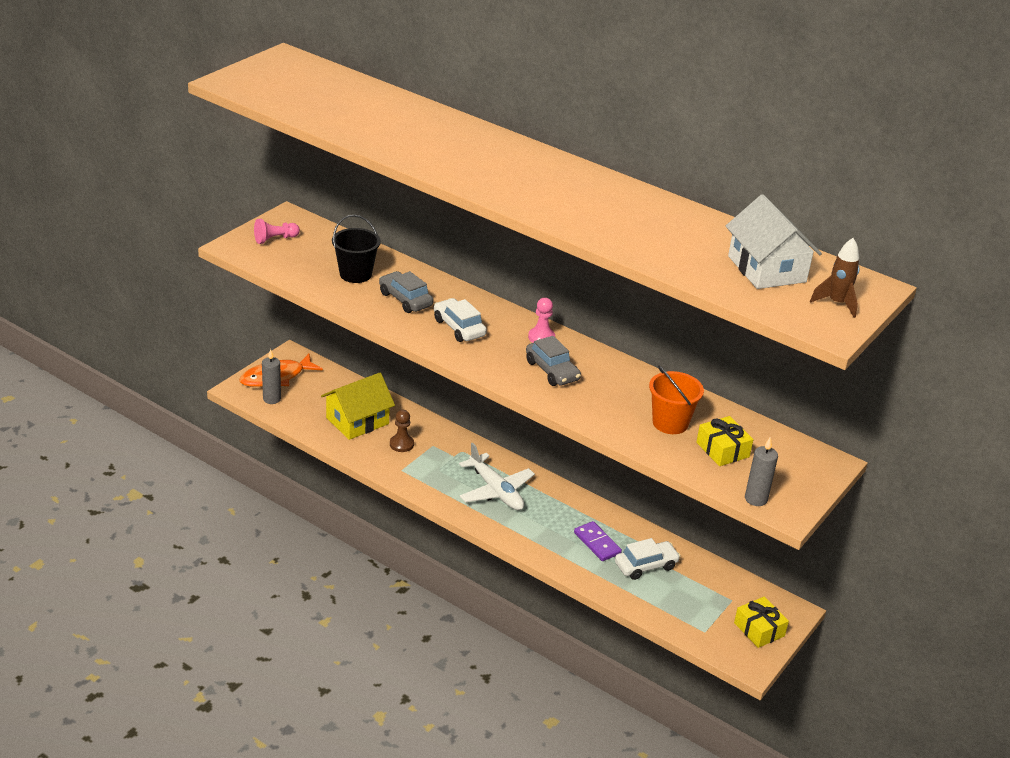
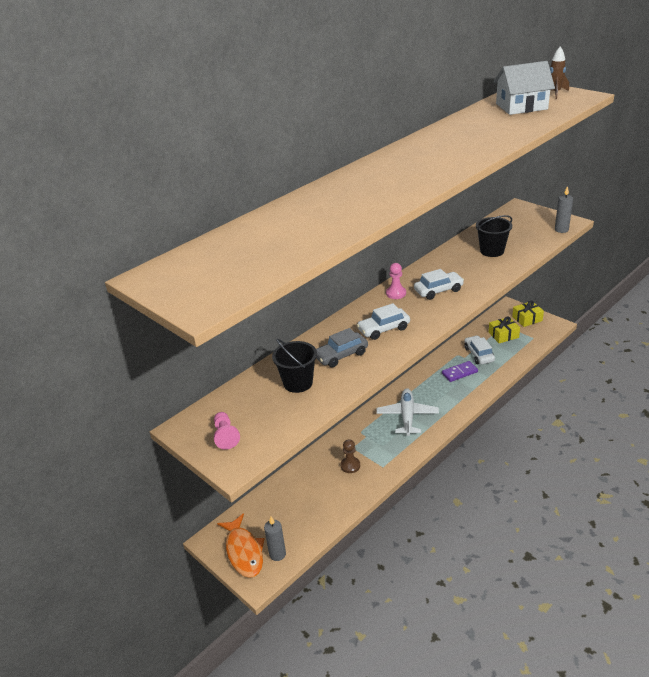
camera: 75 degrees left, 0 degrees up
(357, 421) = (317, 493): yellow house -> none
(496, 491) = (407, 416): white plane -> white plane turned 60 degrees counterclockwise
(552, 371) = (438, 290): grey car -> white car
(670, 423) = (492, 251): orange bucket -> black bucket
(722, 450) = (516, 236): yellow gift -> yellow gift (503, 335)

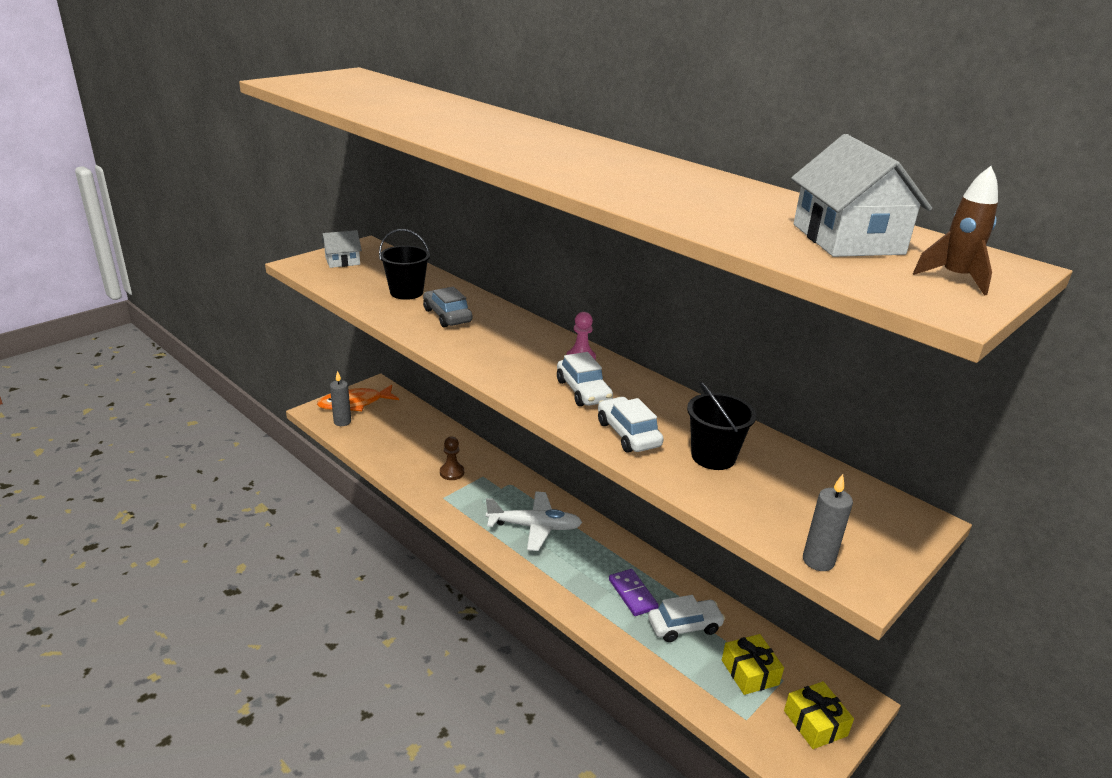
camera: 85 degrees right, 5 degrees down
(225, 436) = (342, 261): pink pawn -> white house
(383, 329) = (493, 344): white car -> white car (628, 434)

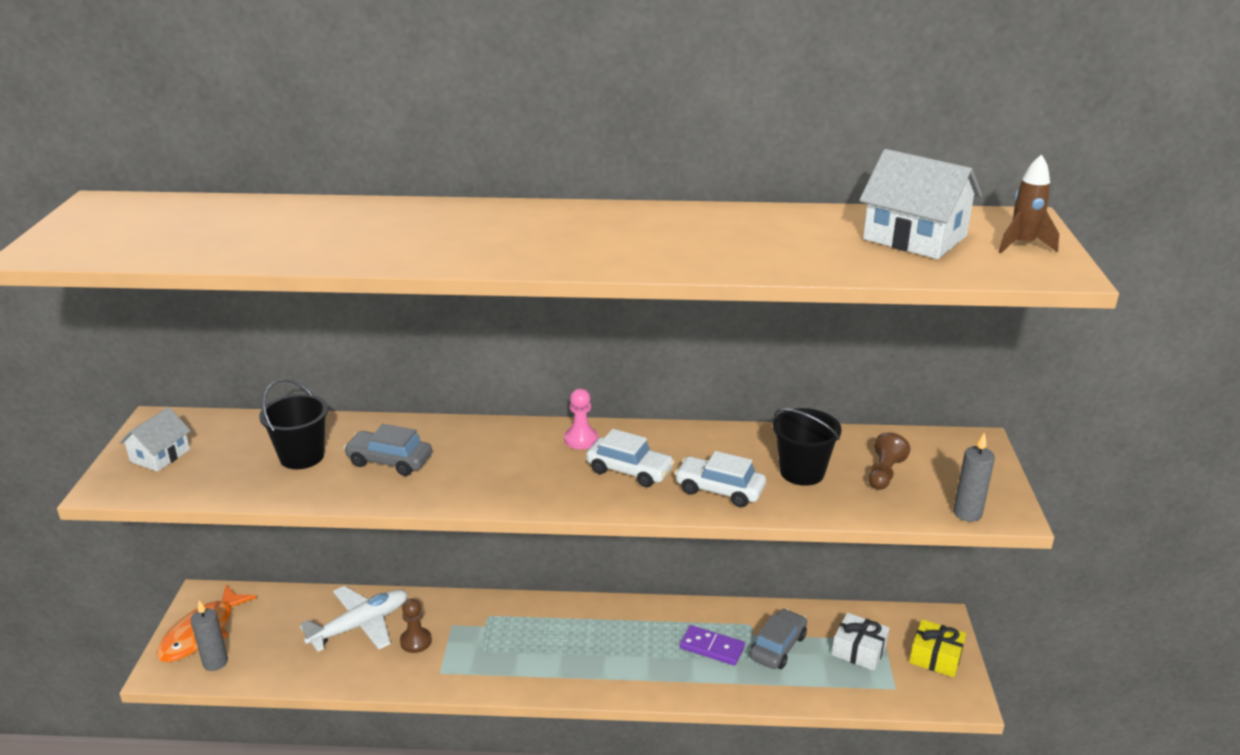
camera: 40 degrees left, 0 degrees up
(535, 527) = (562, 643): white plane -> white plane (360, 625)
(684, 626) = (778, 646): white car -> grey car
(750, 672) = (859, 650): yellow gift -> white gift
(785, 494) = (884, 473): none -> brown pawn

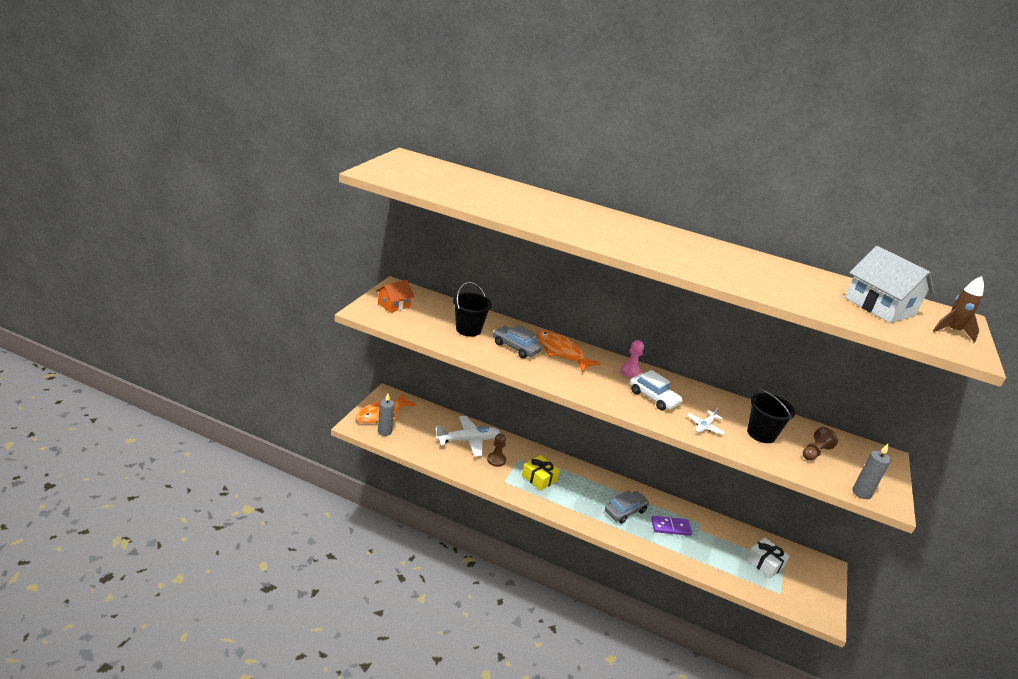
camera: 15 degrees right, 0 degrees up
(160, 455) = (394, 305): white house -> orange house
(464, 444) = (561, 352): none -> orange fish
(712, 647) = (670, 527): purple domino -> purple domino turned 45 degrees counterclockwise
(719, 490) = (705, 426): white car -> white plane
(778, 646) = (712, 542): grey car -> grey car (625, 511)
(935, 657) = (814, 586): yellow gift -> yellow gift (539, 478)

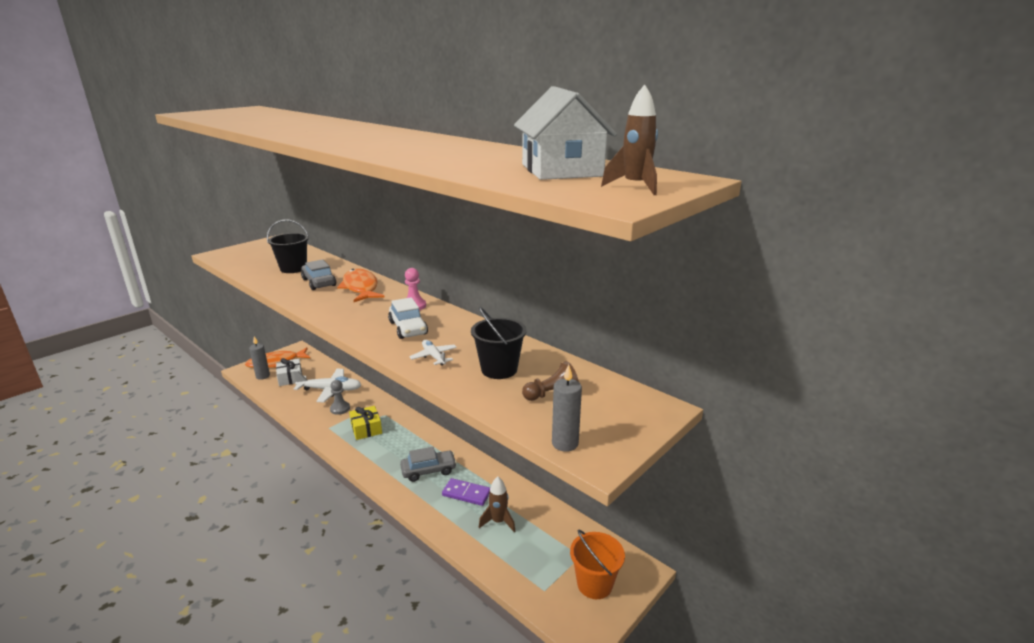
camera: 25 degrees right, 5 degrees down
(394, 305) = (252, 251): orange house -> none
(496, 460) = (340, 409): brown pawn -> grey pawn
(705, 426) = (434, 356): white plane -> white plane turned 90 degrees clockwise
(711, 547) = (498, 522): none -> brown rocket
(764, 563) = (553, 551): white gift -> white gift (290, 378)
(807, 582) = (594, 584): none -> orange bucket

